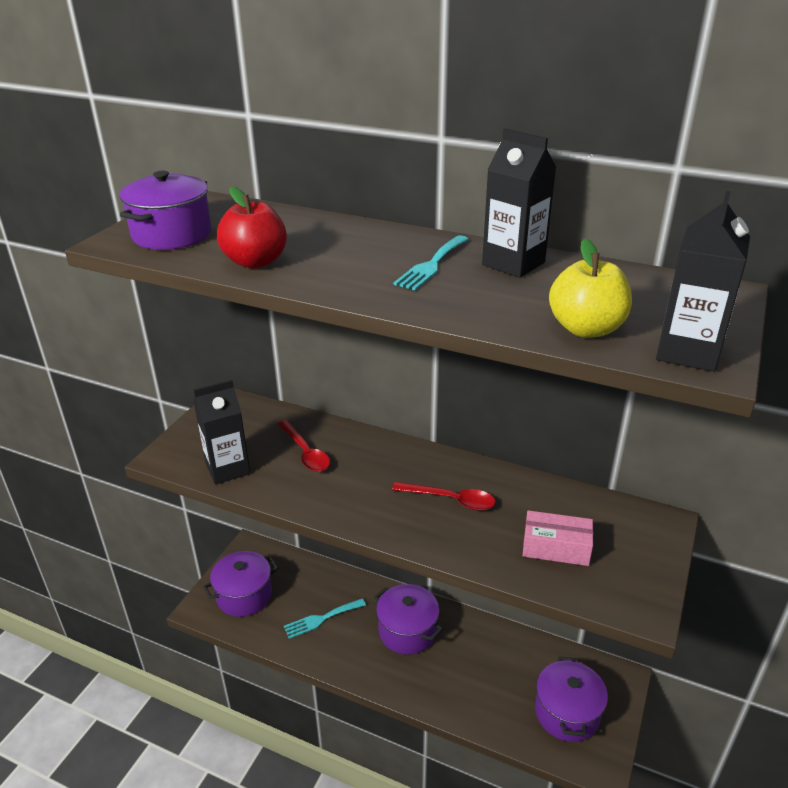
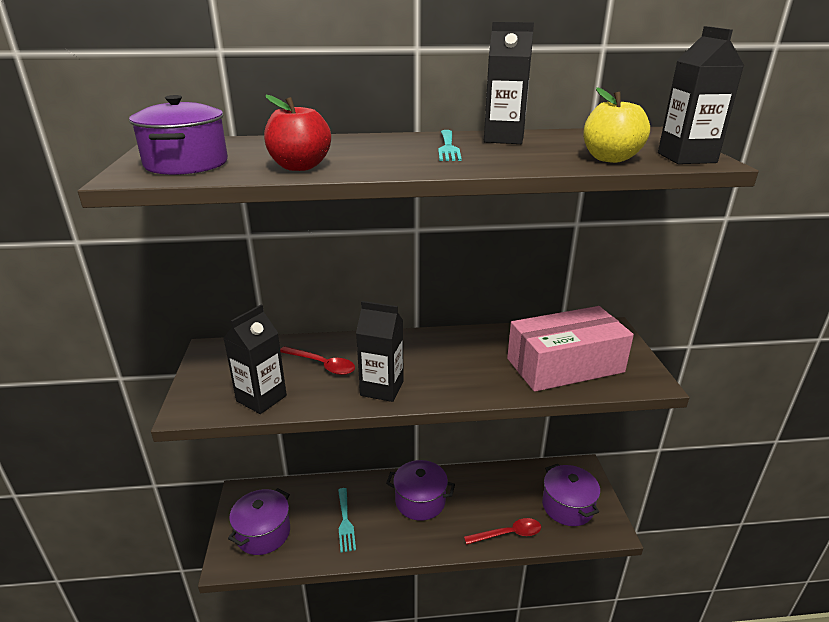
camera: 30 degrees left, 5 degrees down
(321, 619) = (345, 522): turquoise fork -> turquoise fork turned 45 degrees counterclockwise
(339, 500) = (382, 388): none -> black carton
(450, 500) = (466, 360): red spoon -> red spoon (508, 534)
(556, 548) = (565, 365): pink box -> pink box, size x1.96

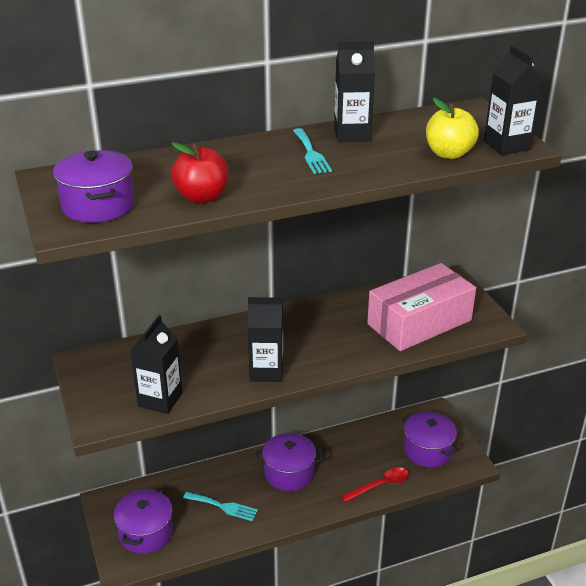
camera: 15 degrees left, 5 degrees up
(322, 365) = (199, 358): red spoon -> none
(345, 522) = (223, 506): turquoise fork -> turquoise fork turned 45 degrees counterclockwise

